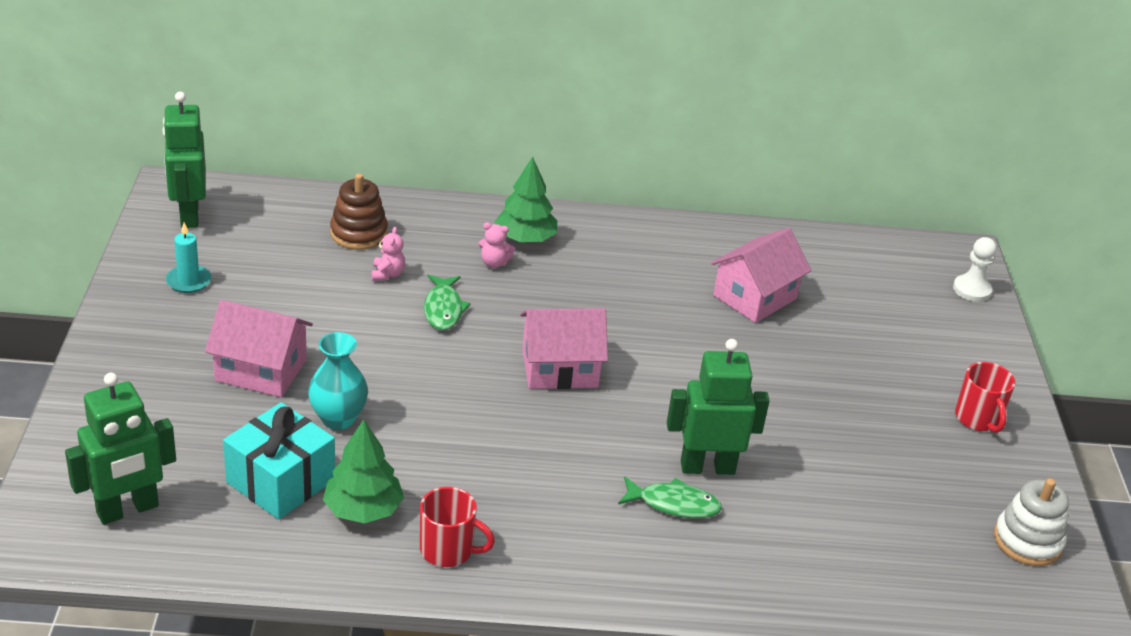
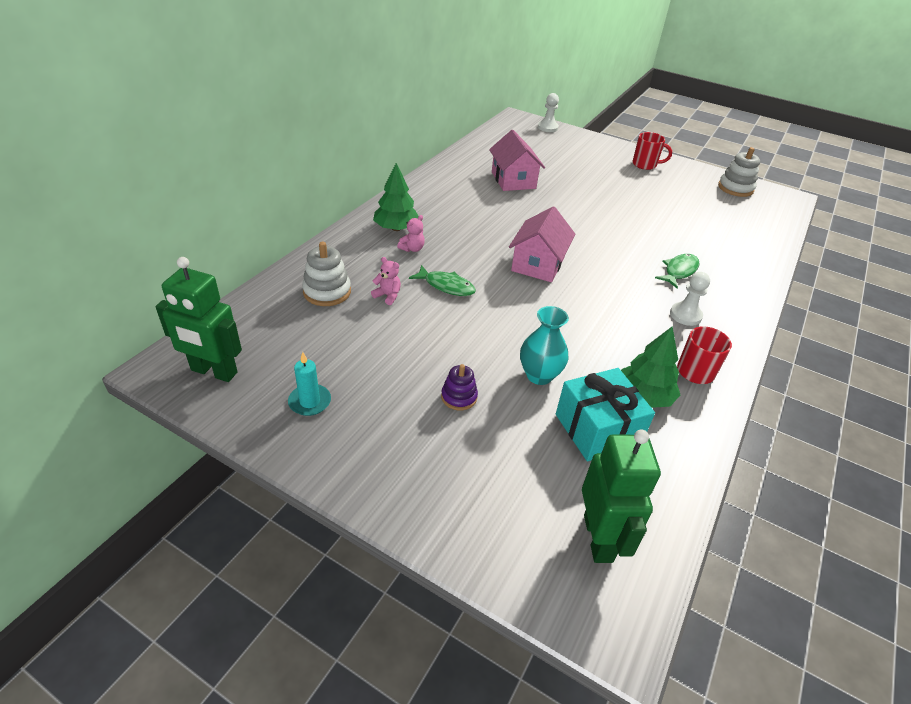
camera: 60 degrees left, 5 degrees up
(261, 370) = (459, 397): pink house -> purple stacking toy
(359, 233) = (327, 292): brown stacking toy -> white stacking toy
(565, 525) = (685, 315): none -> white pawn
(707, 467) = (651, 249): green robot -> none

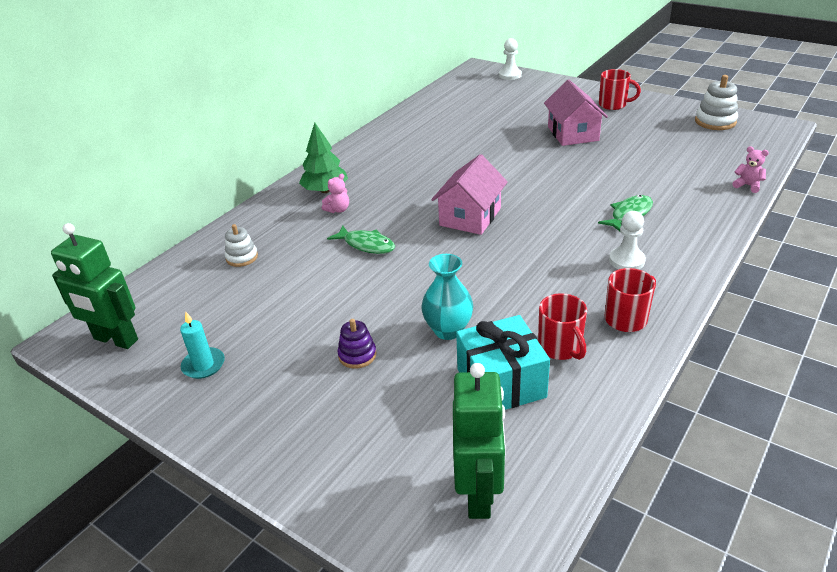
camera: 10 degrees right, 5 degrees down
(327, 292) = (242, 257): white stacking toy -> white stacking toy, size x0.65
(388, 296) = (303, 258): pink teddy bear -> pink teddy bear (747, 185)
(513, 180) = (461, 132): pink house -> pink house (573, 133)
(644, 396) = (560, 347): green tree -> red mug

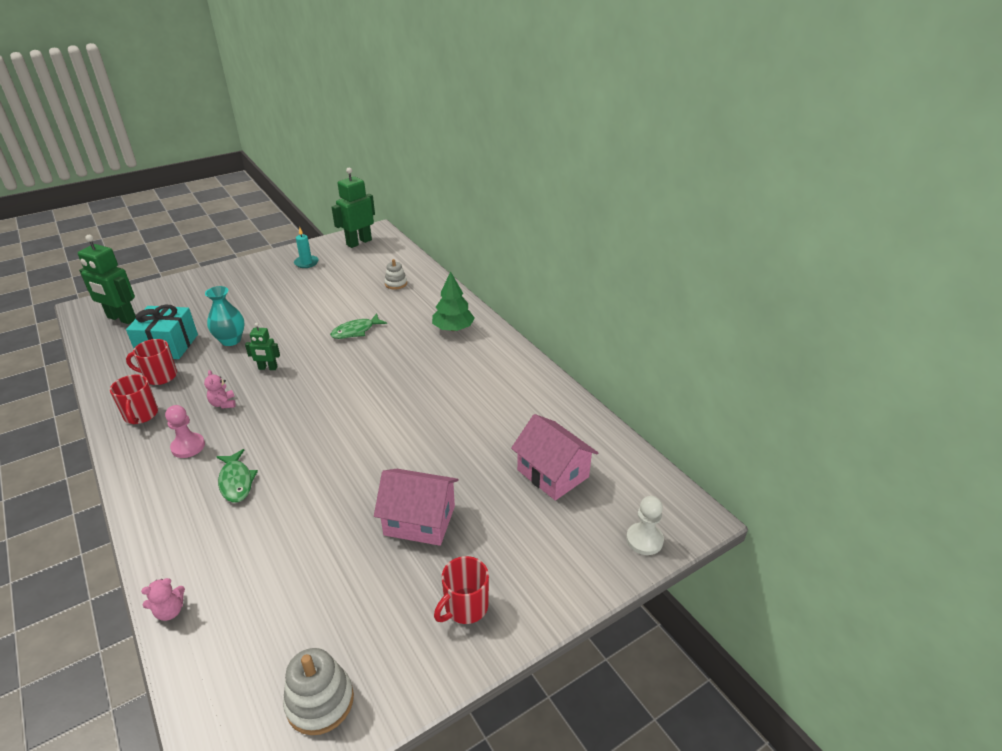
camera: 110 degrees right, 0 degrees up
(338, 210) = (417, 329): pink teddy bear -> pink teddy bear (223, 404)
(357, 355) = (253, 306): purple stacking toy -> none
(470, 217) = (338, 387): pink house -> pink house (553, 473)
(476, 273) = (268, 368): none -> green robot
(626, 260) = (188, 446): white pawn -> pink pawn

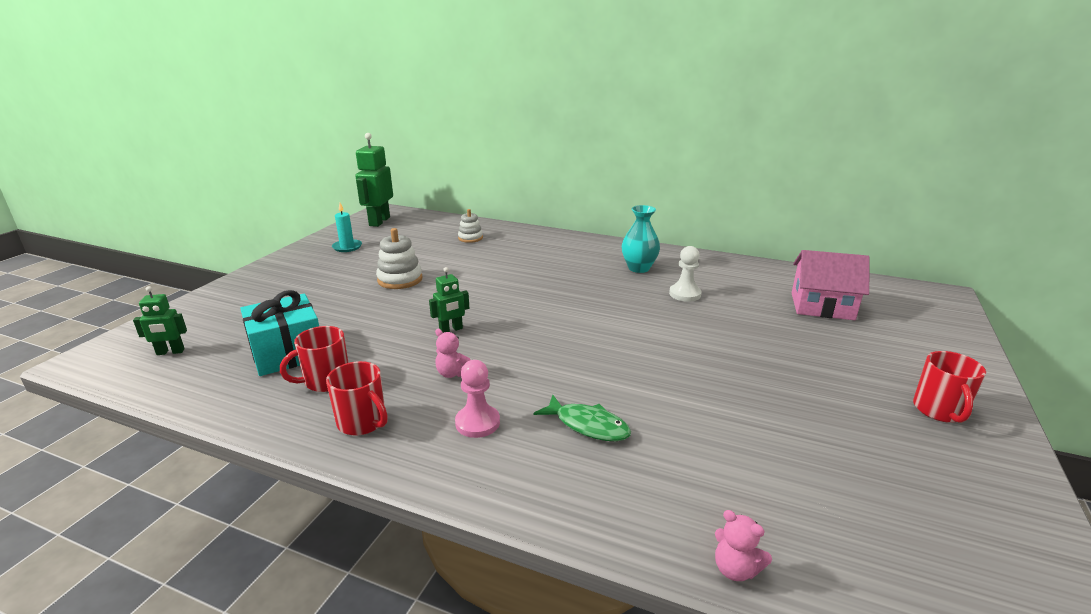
camera: 35 degrees left, 10 degrees down
(121, 319) = (170, 352): green robot -> green robot, size x0.54
(170, 611) = (735, 569): pink teddy bear -> pink teddy bear turned 105 degrees clockwise
(231, 340) = (365, 324): turquoise vase -> turquoise vase (638, 268)
(320, 701) = (995, 543): white stacking toy -> white stacking toy (400, 279)
(355, 331) = (493, 277): green fish -> none
(419, 520) = (798, 375): pink house -> none
(453, 328) = (578, 251): green tree -> none
(644, 540) = (944, 317): white pawn -> white pawn (685, 294)

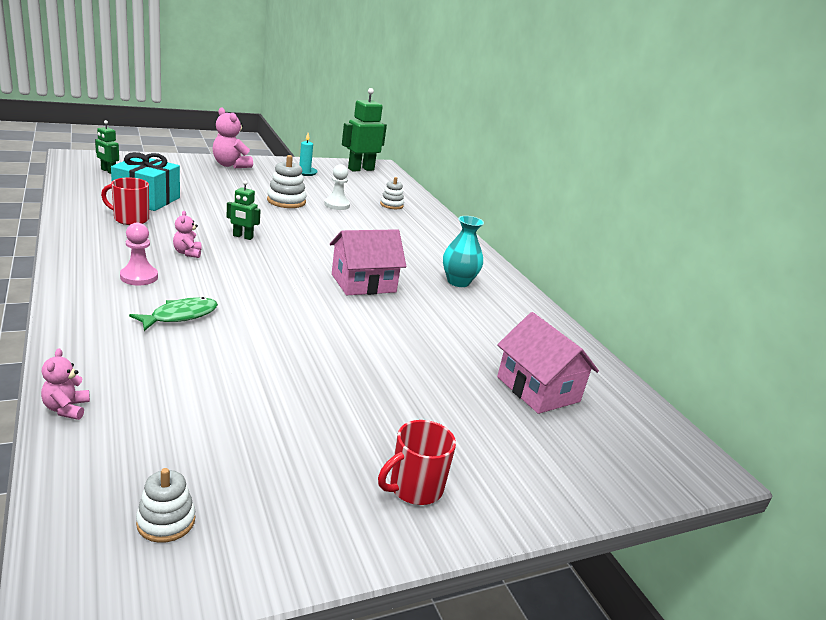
camera: 40 degrees right, 0 degrees up
(272, 276) = (230, 165): none -> pink teddy bear
(363, 422) = (99, 243): red mug -> none
(588, 425) = (180, 316): green fish -> green fish turned 120 degrees counterclockwise
(605, 307) = (363, 283): none -> pink house
(685, 294) = (444, 313): white pawn -> white pawn (337, 205)
(963, 563) = (166, 521): none -> white stacking toy

